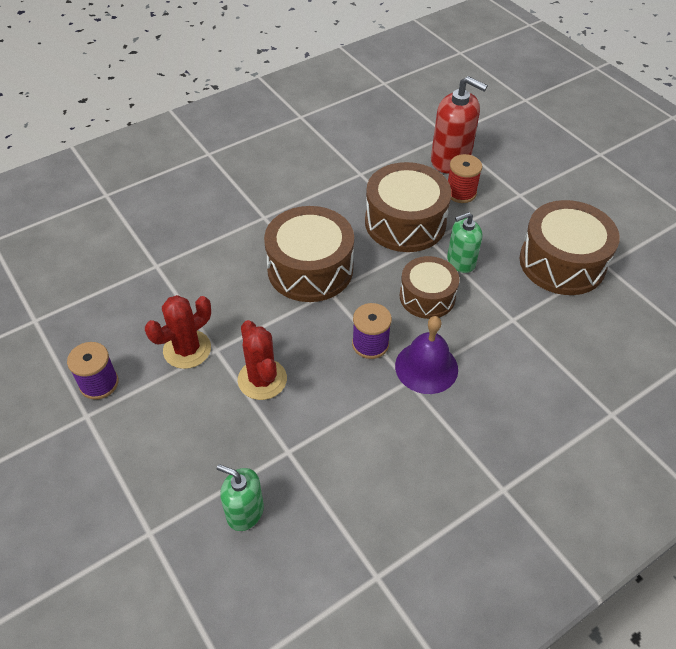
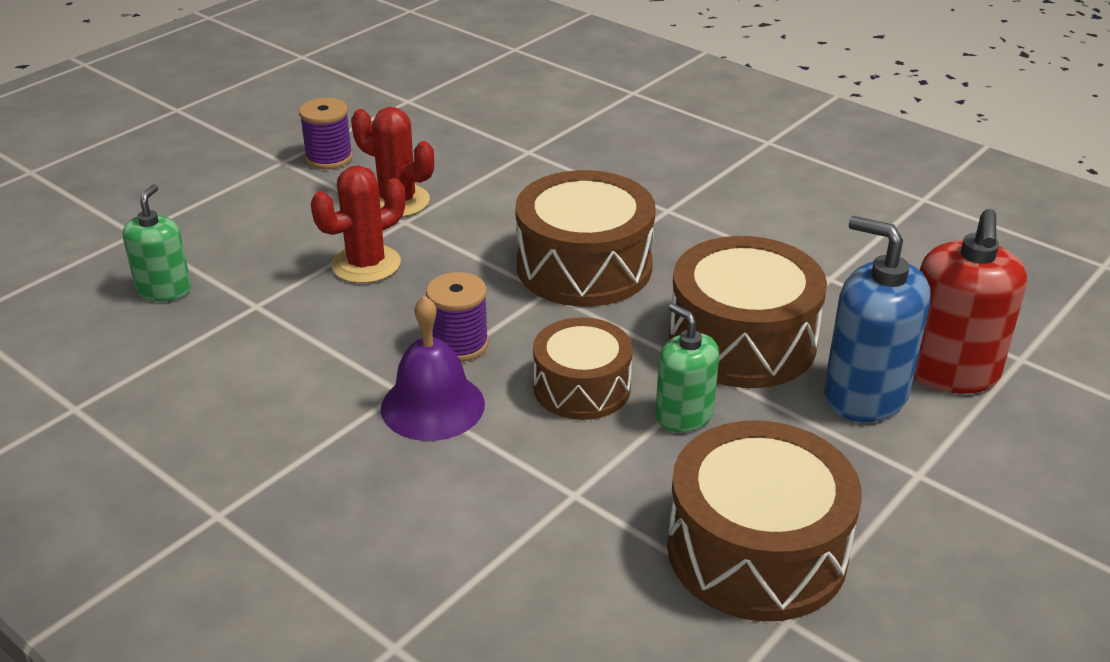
camera: 75 degrees right, 15 degrees down
(461, 193) = (865, 395): red spool -> blue soap dispenser

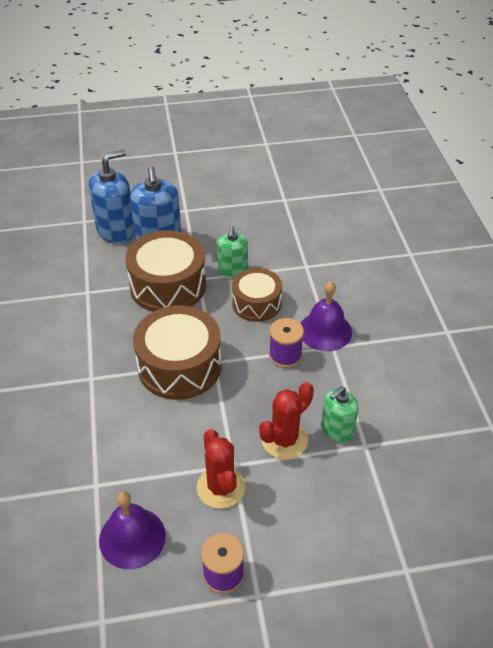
camera: 140 degrees left, 10 degrees up
(164, 290) = (410, 493): green soap dispenser -> green soap dispenser (337, 430)
(366, 264) = (284, 440): red cactus -> red cactus turned 45 degrees counterclockwise
(444, 141) = (132, 537): none -> purple bell
(756, 551) = (268, 218): brown drum -> none
(949, 371) = (116, 231): red soap dispenser -> blue soap dispenser

